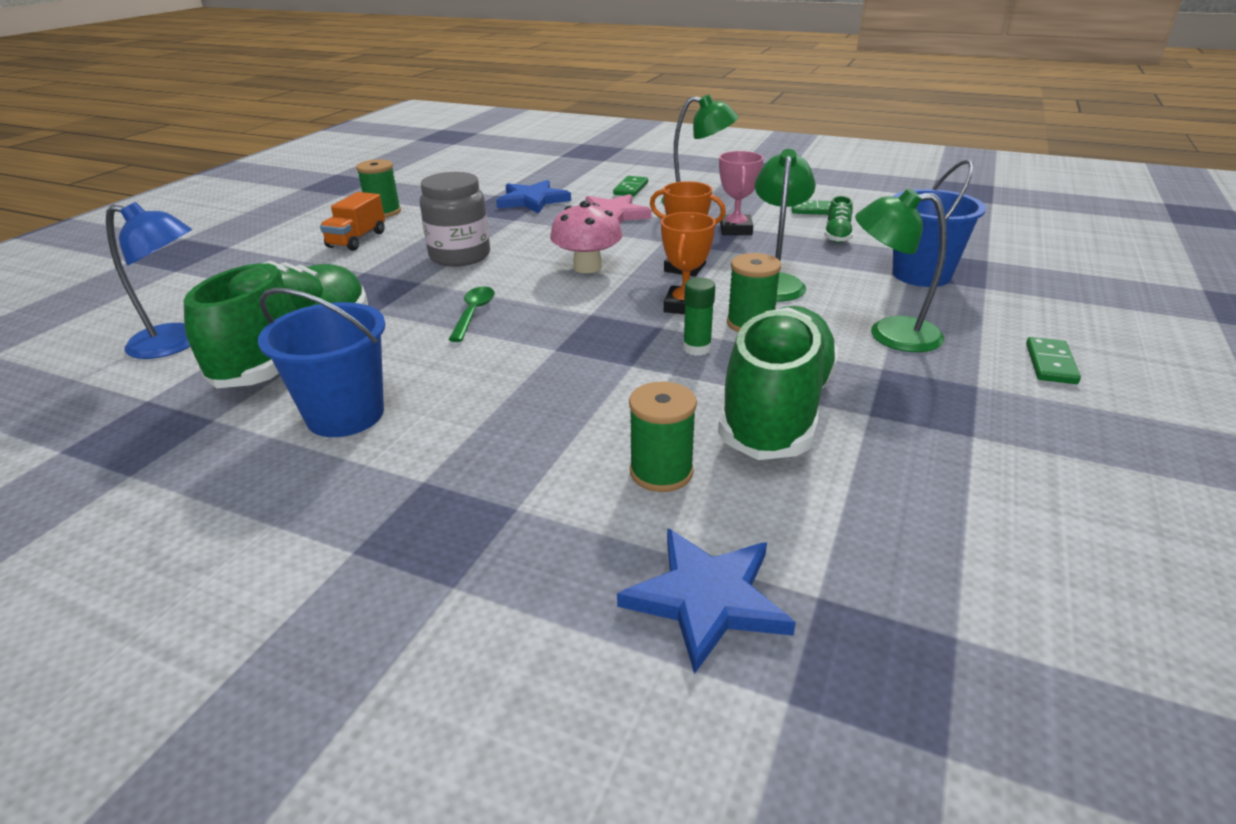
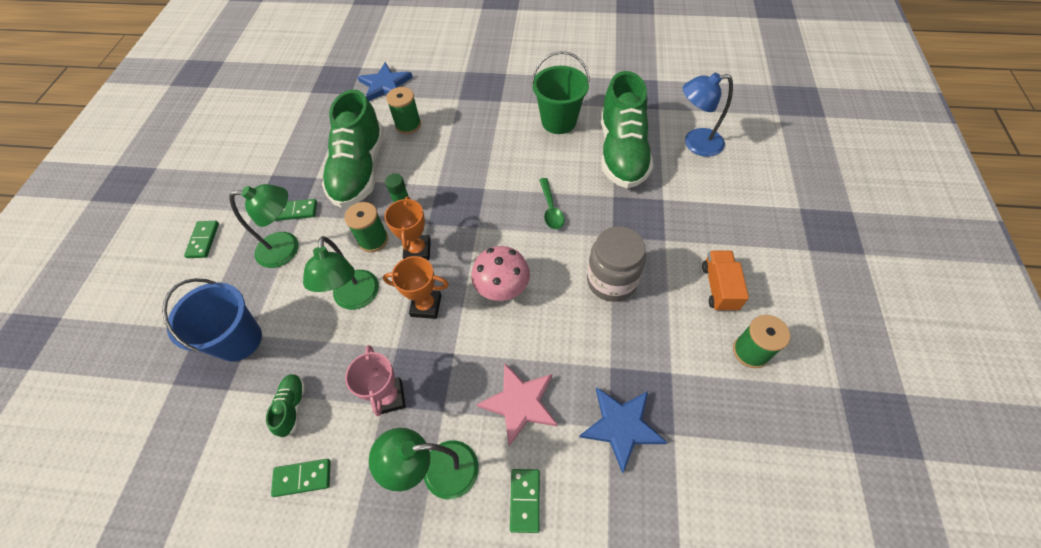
camera: 165 degrees right, 25 degrees up
(345, 415) = (558, 121): blue bucket -> green bucket
(892, 373) = (296, 211): none -> green domino

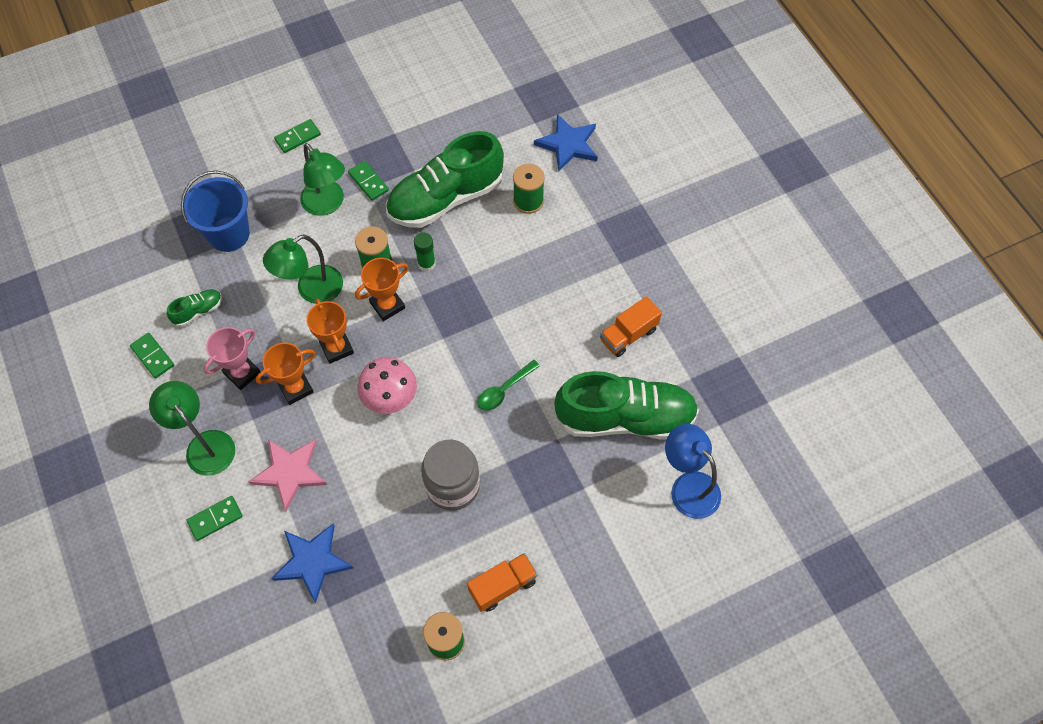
camera: 55 degrees right, 5 degrees up
(439, 357) = (295, 388): none -> orange trophy
(558, 121) = (628, 335): green bucket -> orange truck
(622, 152) = (625, 418): green shoe -> green shoe turned 150 degrees counterclockwise

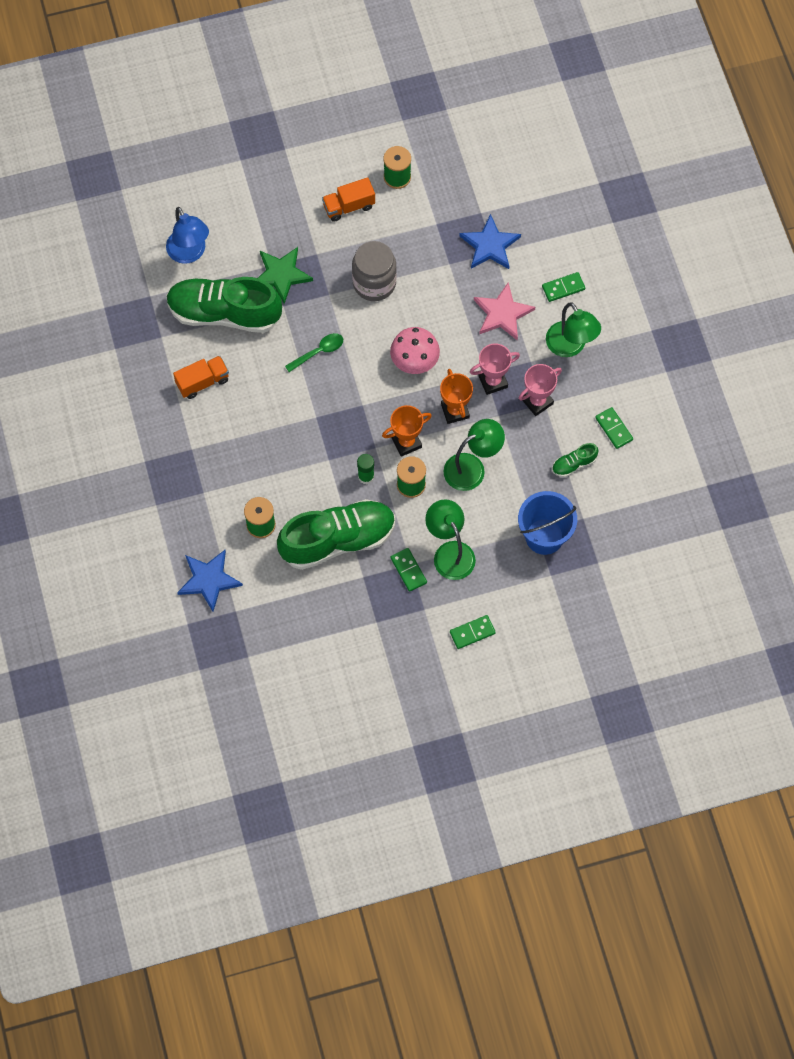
camera: 170 degrees left, 5 degrees up
(295, 388) = (493, 381): orange trophy -> pink trophy
(569, 477) = (281, 275): none -> green star

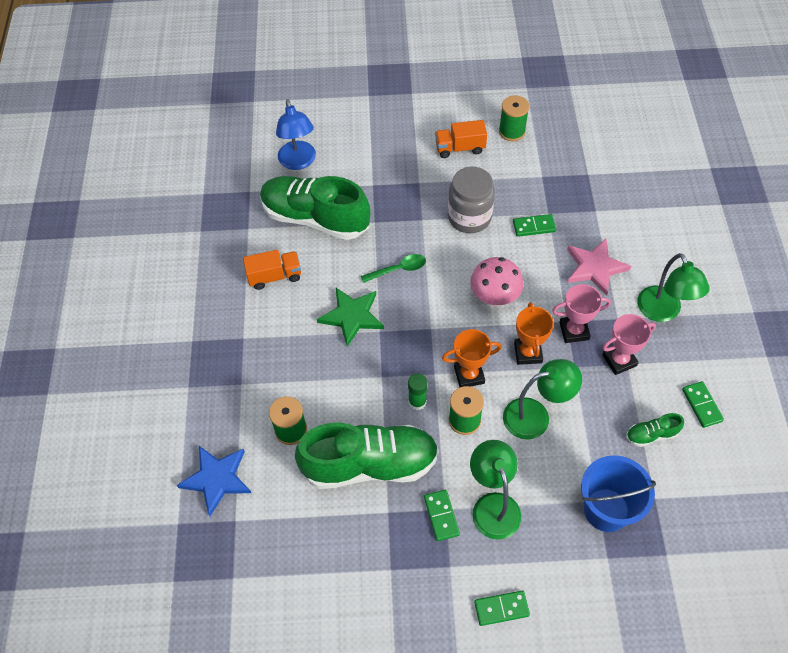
camera: 15 degrees right, 10 degrees down
(281, 275) = (380, 194): green star -> green star (352, 316)
(490, 245) = (592, 204): blue star -> none
(563, 288) = (662, 254): green domino -> green domino (534, 226)

